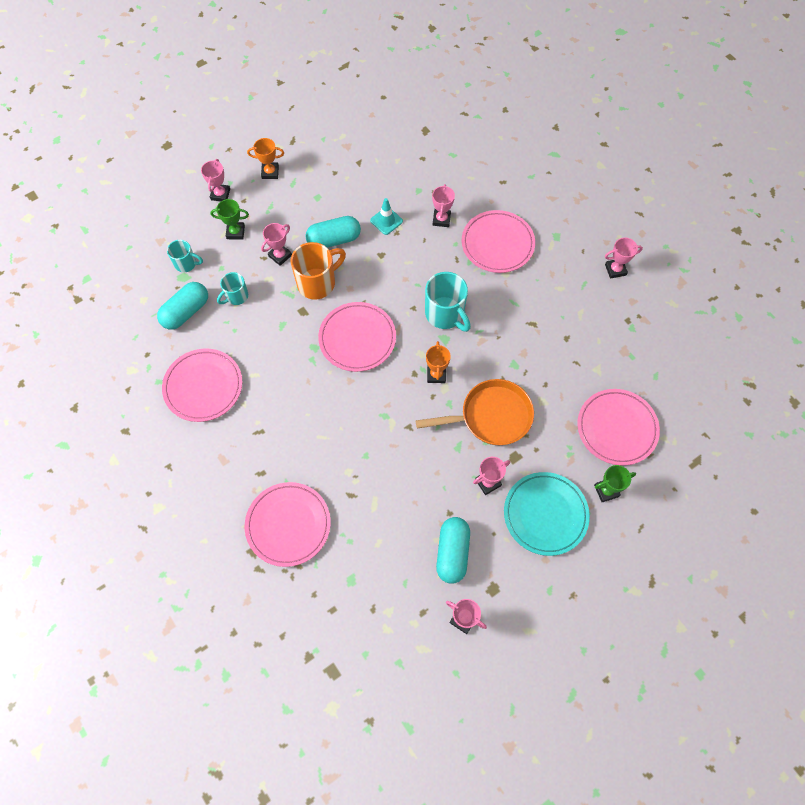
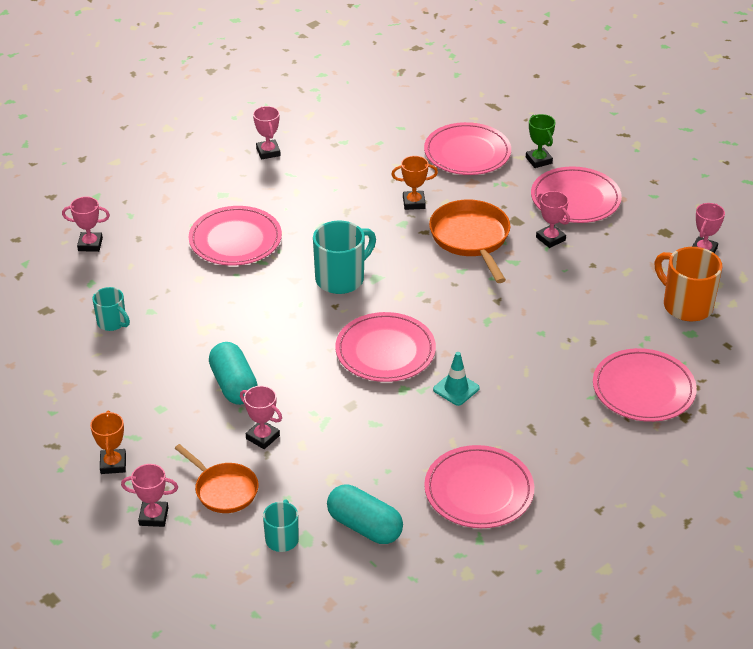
camera: 95 degrees left, 25 degrees down
(235, 232) = (224, 490): green trophy -> orange pan
(236, 296) = (334, 475): turquoise mug -> turquoise mug (112, 323)
(317, 283) = (305, 395): orange mug -> orange mug (686, 305)
(386, 221) = (201, 337): turquoise traffic cone -> turquoise traffic cone (456, 389)
(436, 374) = (425, 282): orange trophy -> orange trophy (414, 203)
(441, 219) = (198, 288): pink trophy -> pink trophy (90, 244)
(452, 553) = (636, 261): turquoise capsule -> none
(545, 514) = (575, 199): turquoise plate -> pink plate

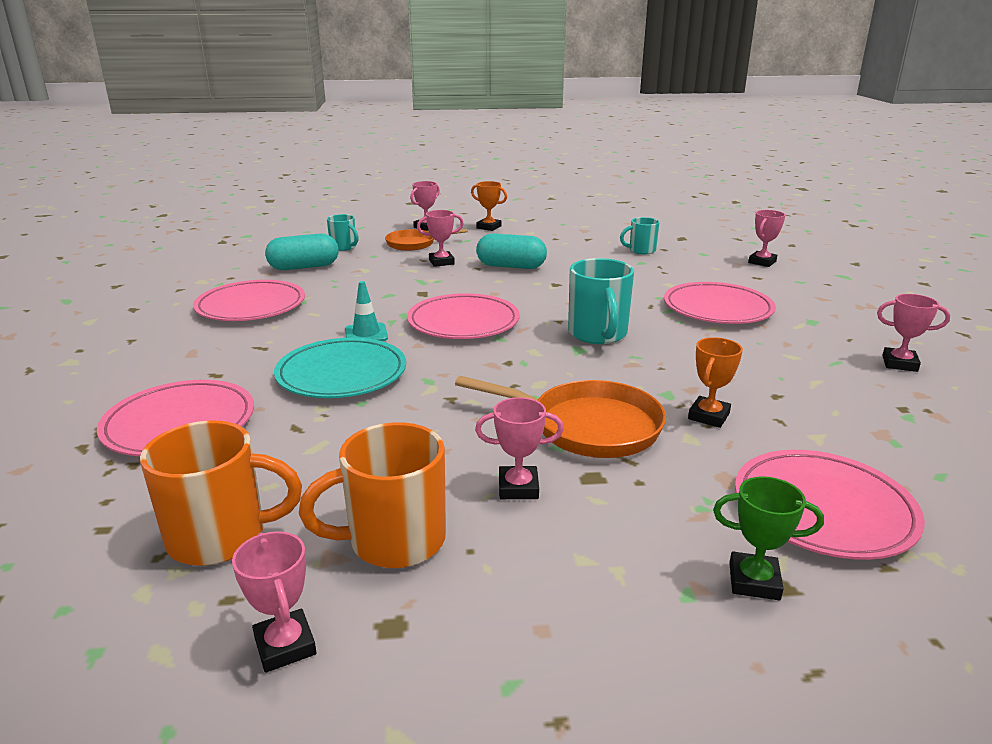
camera: 125 degrees right, 15 degrees down
(520, 363) = (342, 374): none -> turquoise plate
(575, 199) = (594, 564): pink plate -> none
(627, 256) = (394, 541): none -> orange mug

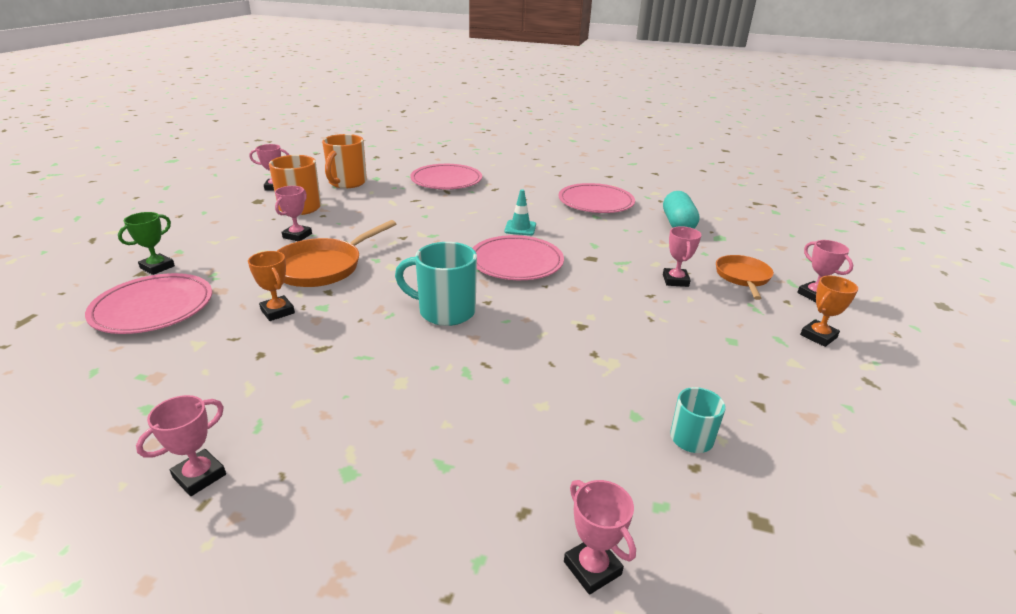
camera: 110 degrees right, 5 degrees up
(342, 374) = (465, 215): turquoise plate -> none
(344, 247) = (734, 244): turquoise mug -> none
(511, 266) = (649, 314): turquoise capsule -> none
(717, 308) = (444, 409): pink plate -> none

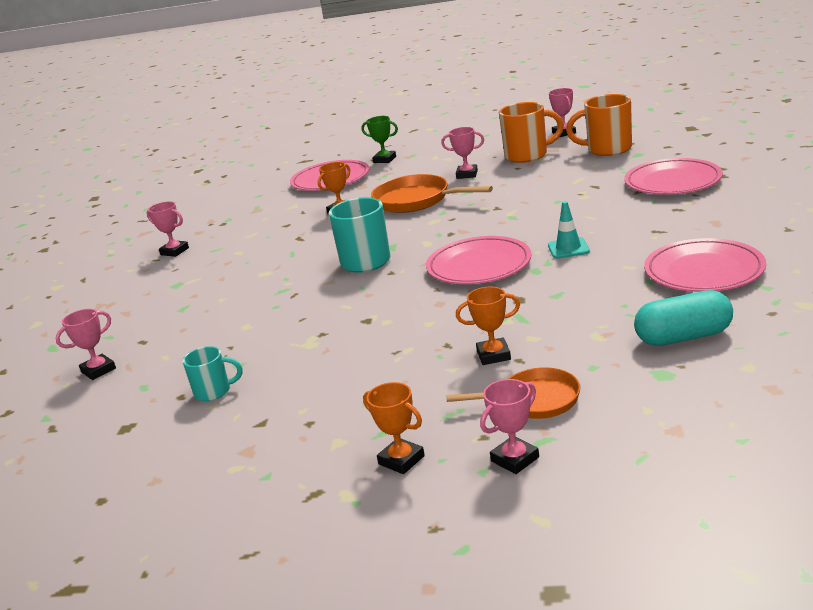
camera: 85 degrees right, 5 degrees down
(675, 280) = (493, 355): pink trophy -> orange trophy

